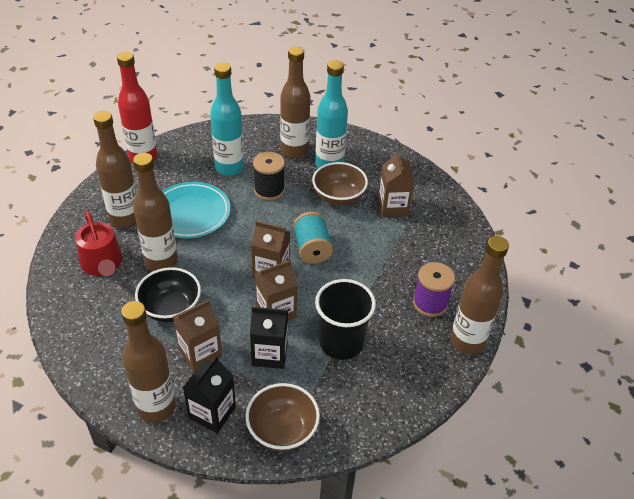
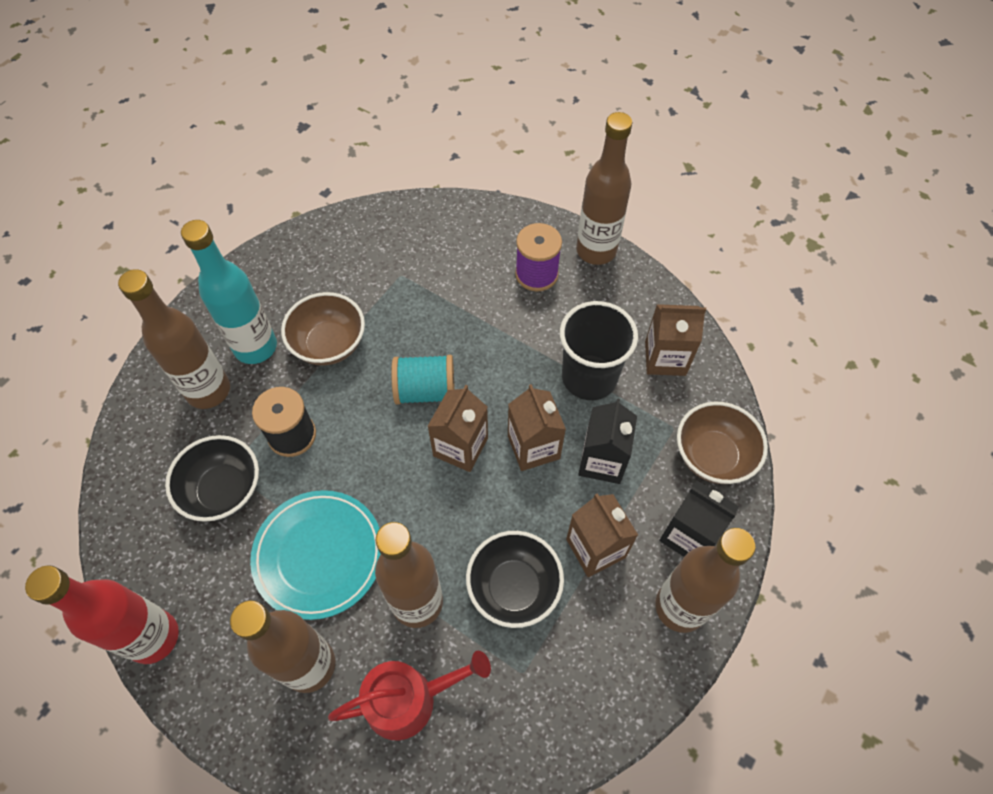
camera: 80 degrees left, 15 degrees up
(229, 168) = (224, 490): turquoise bottle -> black bowl
(393, 206) = (363, 282): brown carton -> brown carton (665, 358)

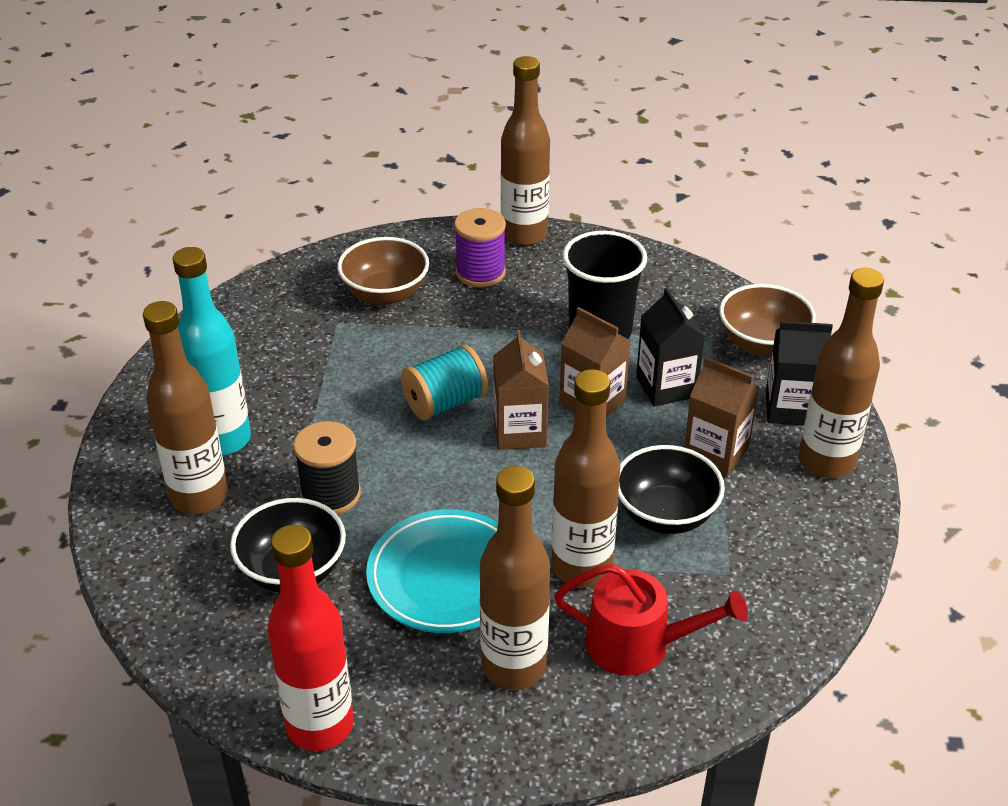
camera: 30 degrees left, 20 degrees down
(329, 344) = (307, 406): brown bowl -> brown bowl (385, 294)
(408, 699) = (638, 644): red watering can -> red watering can turned 60 degrees clockwise
(665, 358) = (659, 290): brown carton -> none

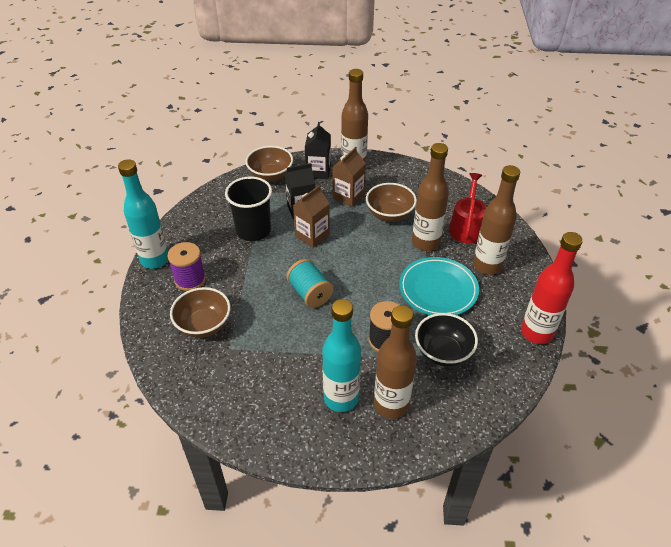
camera: 90 degrees left, 5 degrees up
(520, 432) = (334, 263): brown carton -> none
(524, 234) = (155, 260): brown bottle -> turquoise bottle
(665, 514) = (389, 214): black bowl -> brown bowl

